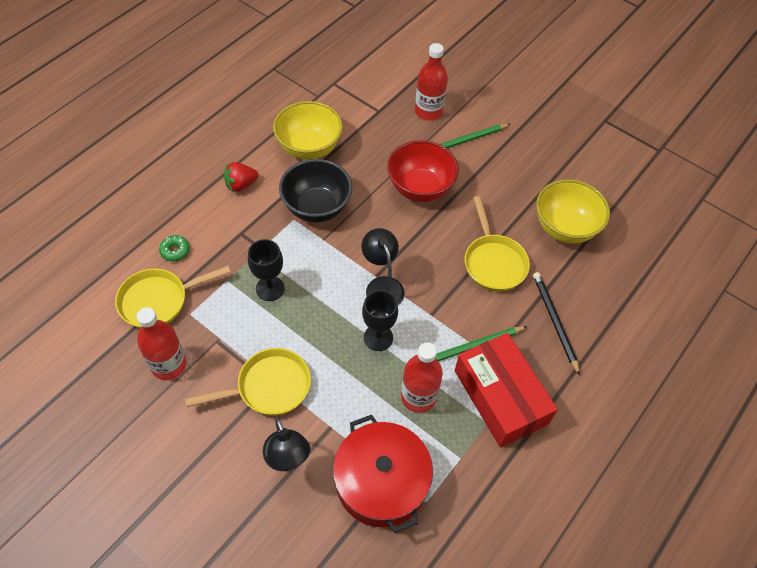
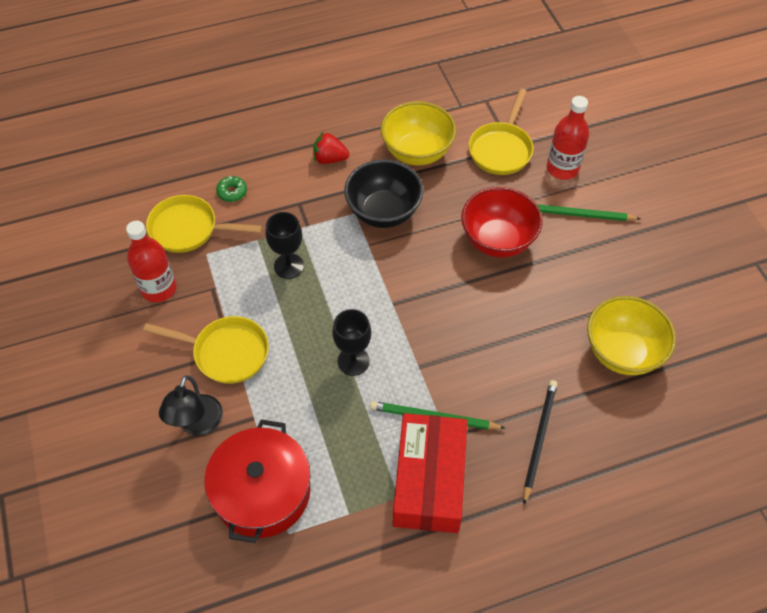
camera: 35 degrees right, 0 degrees up
(382, 285) = (392, 315): black lamp -> none
(418, 397) = (351, 435): red bottle -> none
(493, 262) = (519, 348): yellow pan -> yellow pan (501, 149)

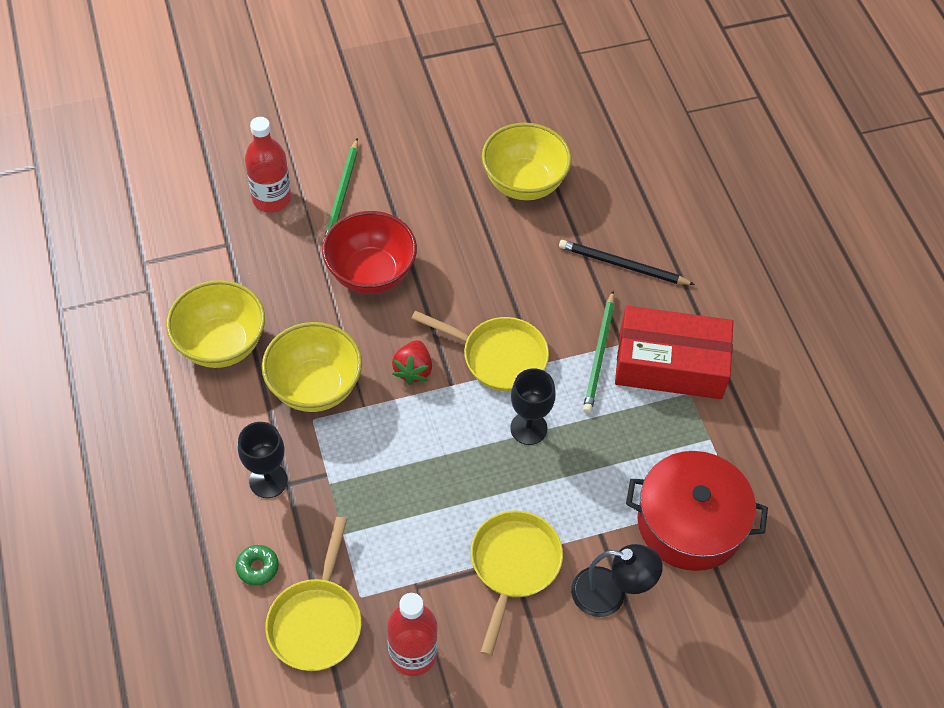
camera: 90 degrees left, 0 degrees up
(289, 266) = (389, 496): black goblet -> black goblet (268, 480)
(330, 159) = (216, 445): red strawberry -> red strawberry (413, 370)
(383, 212) = (315, 387): black bowl -> yellow bowl
(501, 149) = (231, 255): yellow pan -> yellow pan (498, 357)

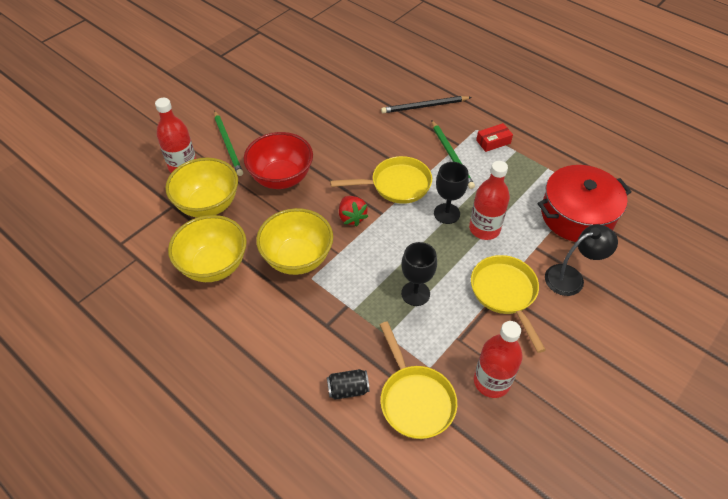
camera: 30 degrees left, 5 degrees down
(257, 567) = (348, 389): green donut -> black can
(268, 480) = (311, 330): black goblet -> black goblet (415, 293)
(524, 183) = (334, 91): yellow bowl -> yellow bowl (208, 205)
(557, 474) = (484, 229): none -> red bottle
(670, 364) = (493, 142): red box -> red box, size x0.41

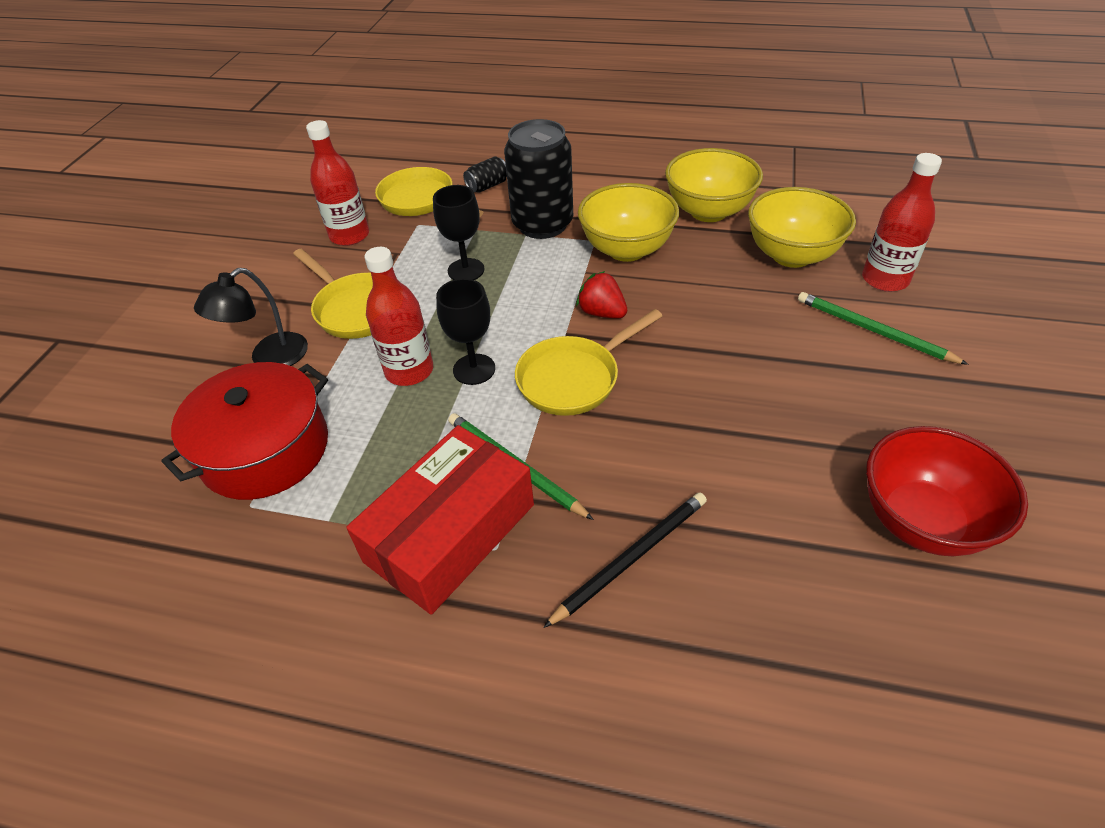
camera: 155 degrees right, 5 degrees down
(281, 178) = (743, 320): red bowl -> red bowl (922, 521)
(335, 313) = (542, 224): none -> black can
(493, 142) = (450, 533): red box -> red box, size x2.42

